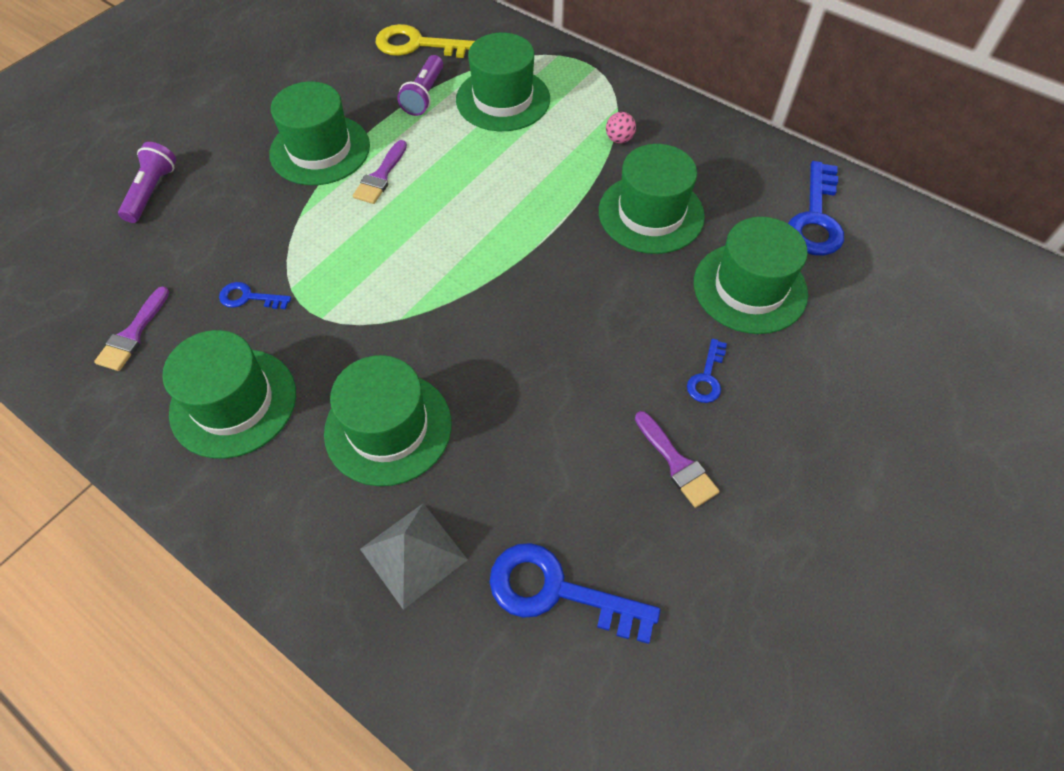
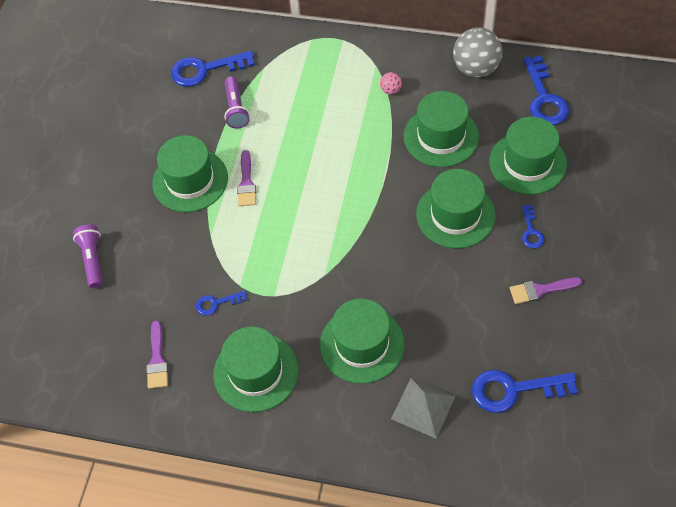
camera: 20 degrees left, 0 degrees up
(418, 45) = (205, 70): yellow key -> blue key
(503, 99) = (293, 90): green hat -> green hat (455, 215)
(677, 463) = (541, 290): purple brush -> purple brush turned 135 degrees clockwise
(742, 153) = (476, 68): none -> grey ball

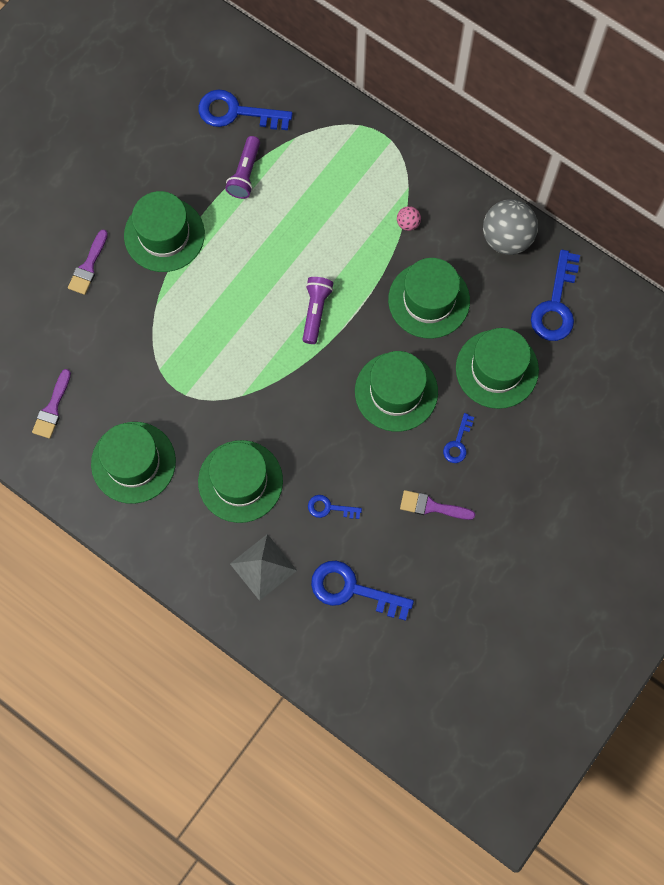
camera: 20 degrees right, 15 degrees up
(92, 260) = (37, 278): purple flashlight -> purple flashlight (315, 311)
(216, 303) = (130, 377): blue key -> blue key (329, 508)
(246, 183) = (216, 263): purple brush -> purple brush (88, 266)

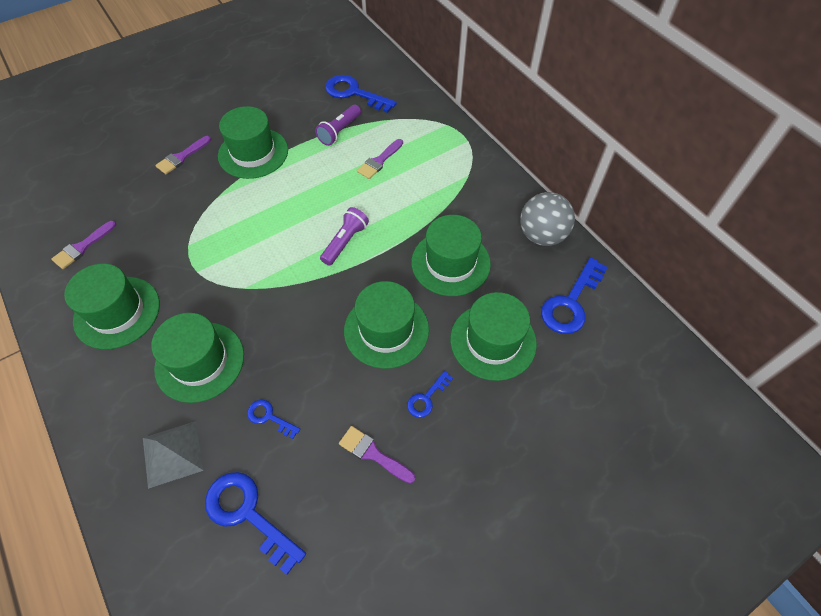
camera: 20 degrees right, 15 degrees down
(307, 200) = (379, 161): none -> purple brush
(408, 223) = (457, 200): pink ball -> none

